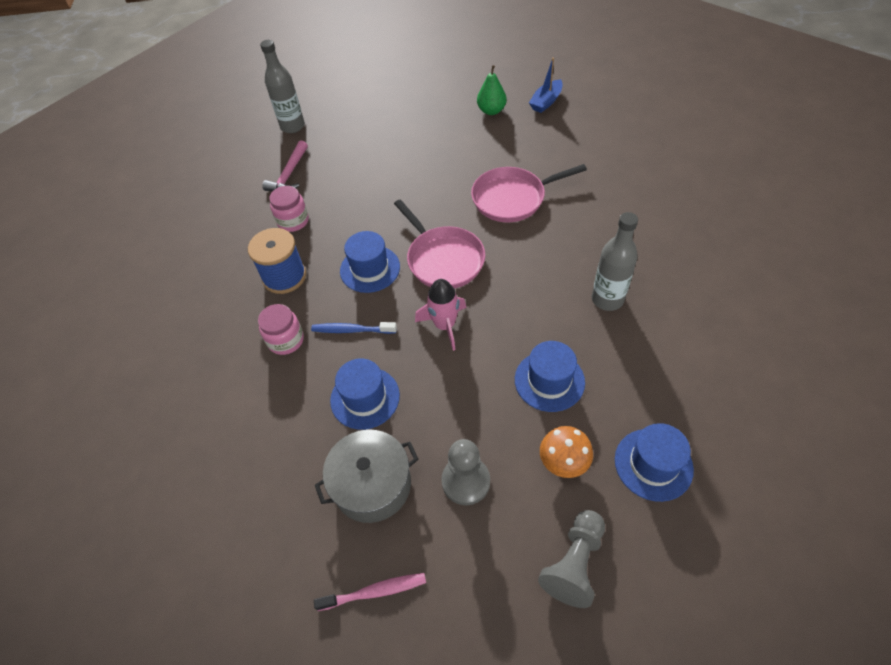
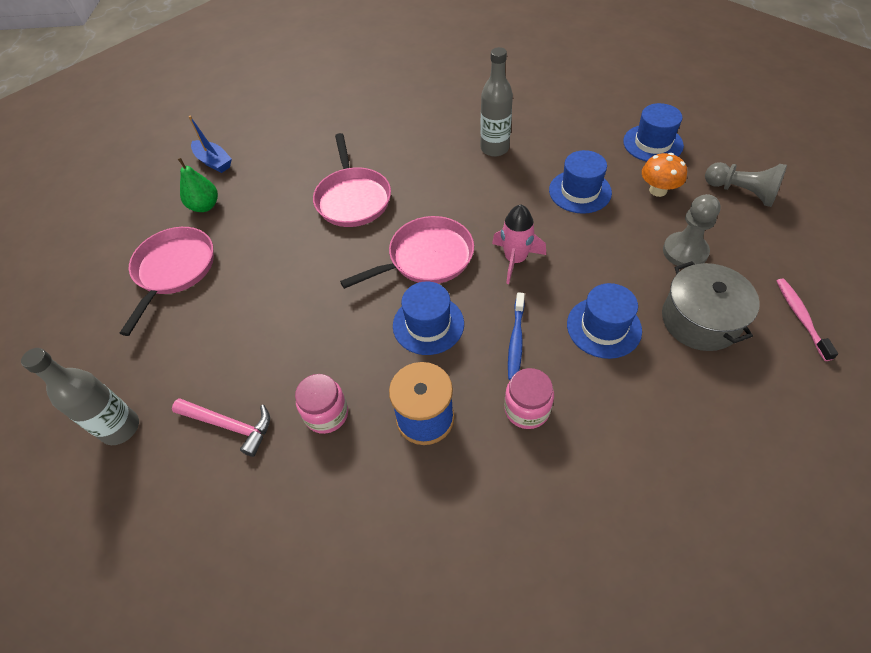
camera: 85 degrees left, 0 degrees up
(422, 113) = (174, 270): none -> pink pan

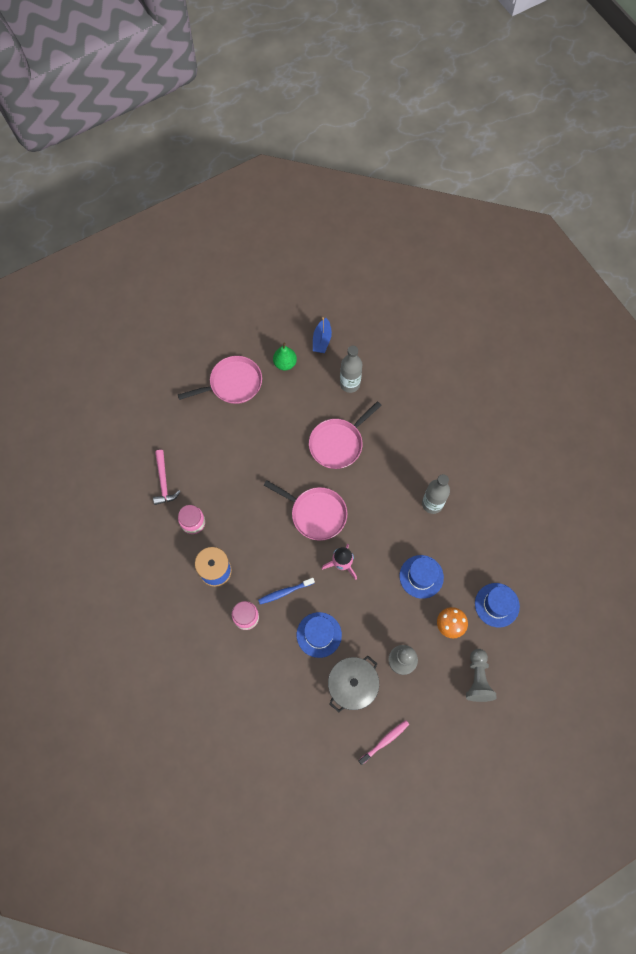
camera: 55 degrees right, 15 degrees up
(120, 428) = (136, 433): grey bottle -> grey bottle (350, 384)
(428, 324) = (270, 541): blue hat -> none

